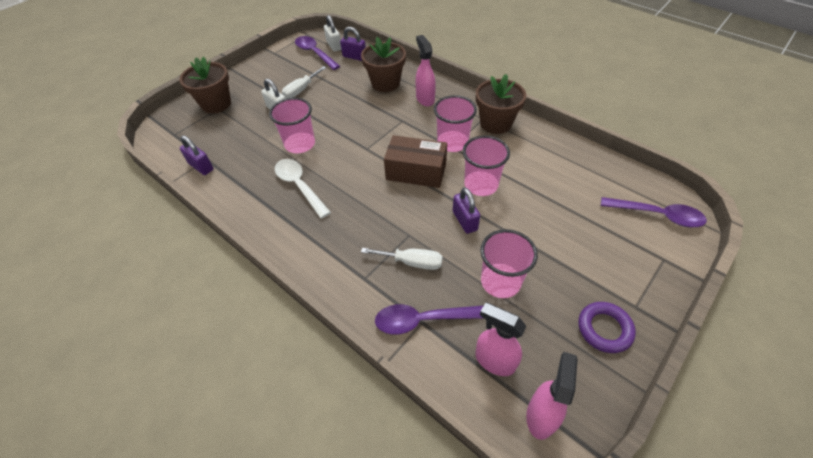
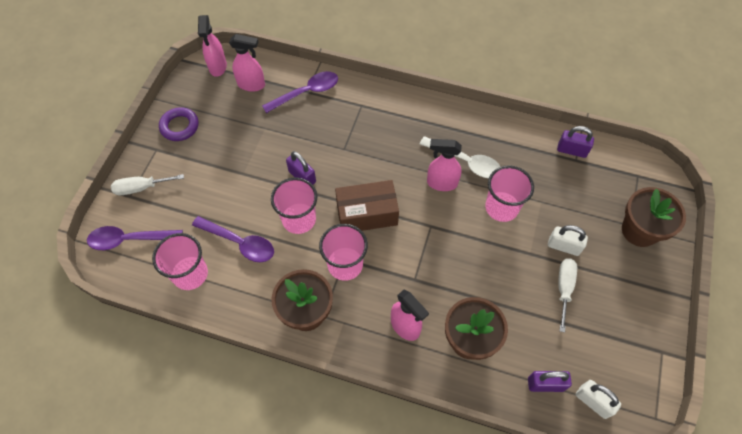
camera: 155 degrees right, 10 degrees up
(314, 53) = (606, 372): purple spoon -> purple spoon (240, 243)
(334, 175) = (441, 183): none -> pink spray bottle
(412, 262) = (331, 128): white screwdriver -> white screwdriver (141, 188)
(500, 282) = (259, 135): pink cup -> pink cup (190, 274)

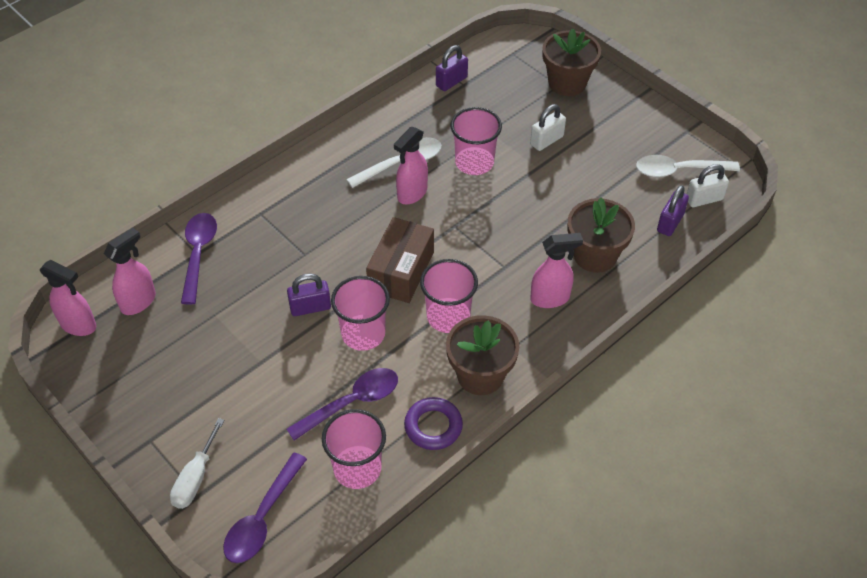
camera: 60 degrees left, 10 degrees down
(179, 126) = (136, 401): purple ring -> purple ring (433, 426)
(564, 288) = (588, 162): white screwdriver -> none
(610, 365) = (678, 170): none -> white spoon

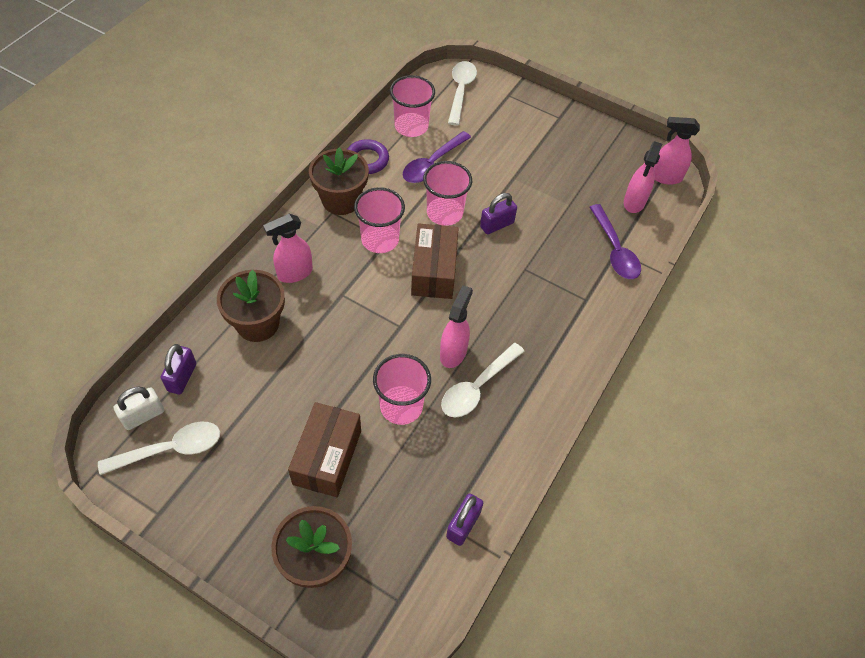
camera: 160 degrees right, 5 degrees up
(195, 478) = (515, 103): white screwdriver -> none
(262, 518) = (460, 91): purple spoon -> white spoon
(546, 140) = (327, 457): white padlock -> brown box

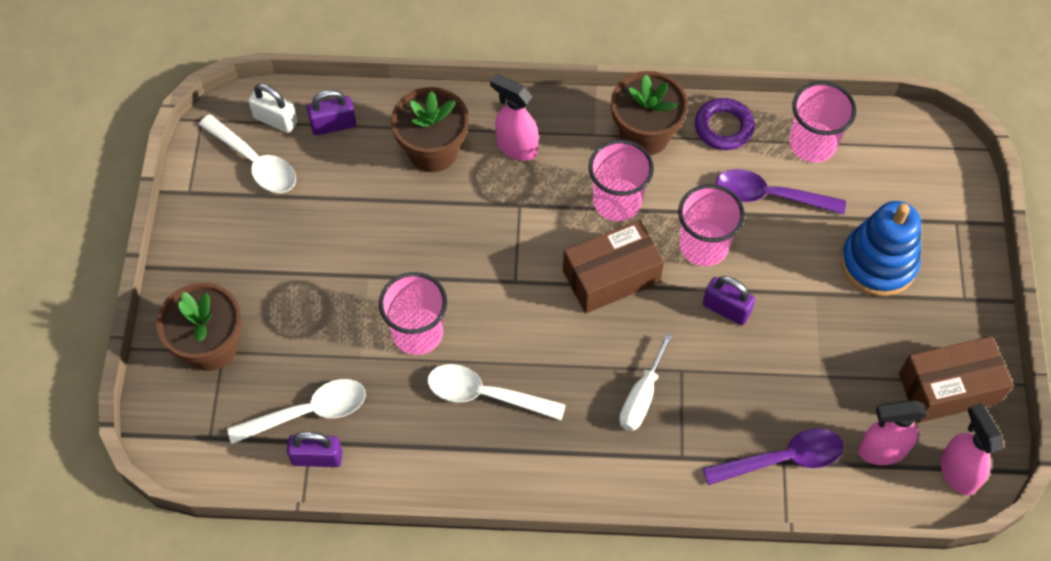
camera: 65 degrees right, 5 degrees up
(327, 457) = (321, 296): brown box -> brown box (948, 388)
(453, 352) = (515, 350): pink spray bottle -> none
(460, 91) = (917, 165): white spoon -> white spoon (308, 412)
(512, 140) = (878, 263): none -> blue stacking toy
(532, 299) = (641, 397): none -> white screwdriver
(615, 250) = (782, 459): purple spoon -> purple spoon turned 150 degrees counterclockwise

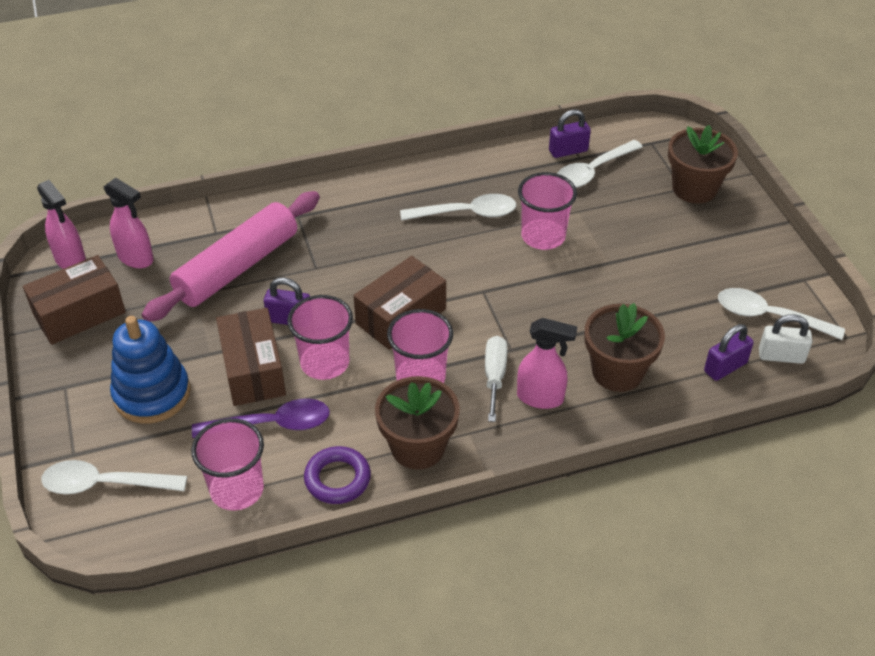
camera: 160 degrees right, 15 degrees down
(641, 397) = (342, 242): white screwdriver -> white screwdriver (494, 376)
(767, 398) = (237, 267): none -> pink rolling pin
(775, 259) = (253, 370): none -> brown box
(782, 459) = (217, 234): purple spoon -> none
(881, 450) = (136, 258): pink spray bottle -> pink spray bottle turned 60 degrees clockwise
(928, 183) = (104, 484): none -> white spoon

